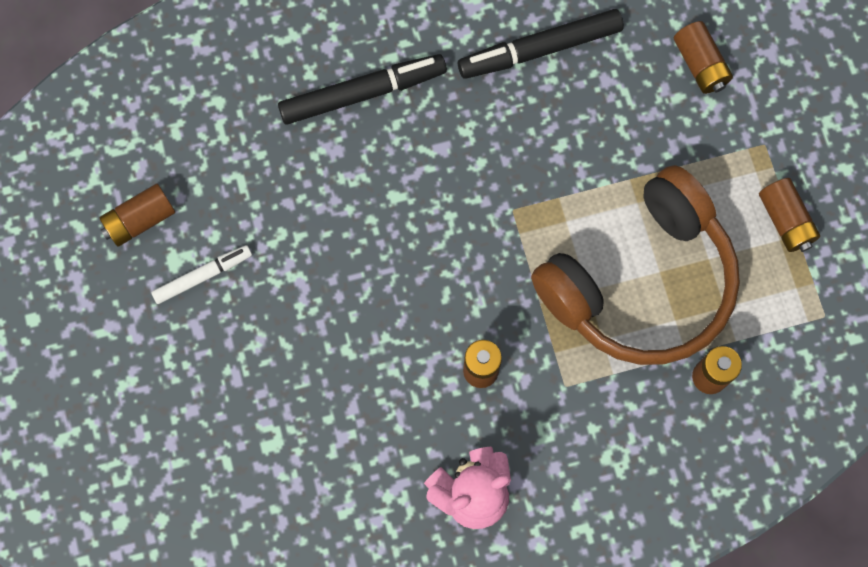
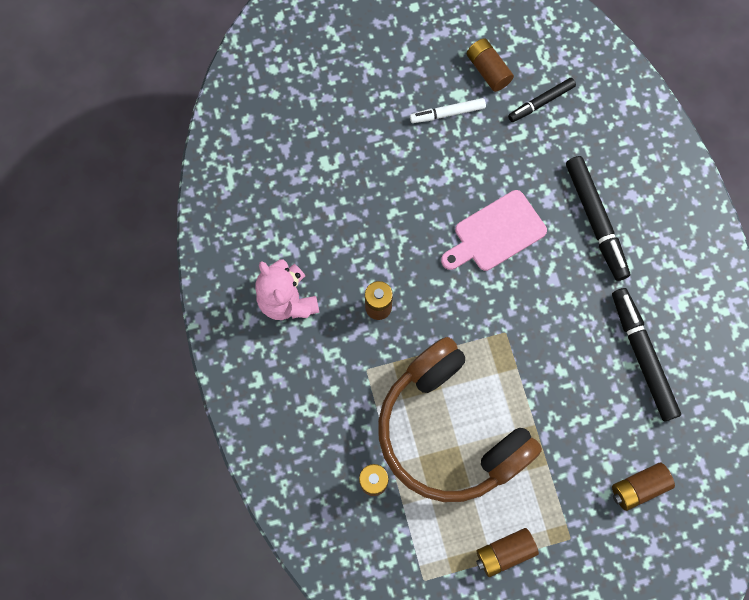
camera: 90 degrees right, 0 degrees up
(192, 153) = (541, 102): none -> black marker
(203, 276) = (447, 113): white marker -> white marker turned 105 degrees clockwise
(378, 217) = (496, 233): none -> pink cutting board

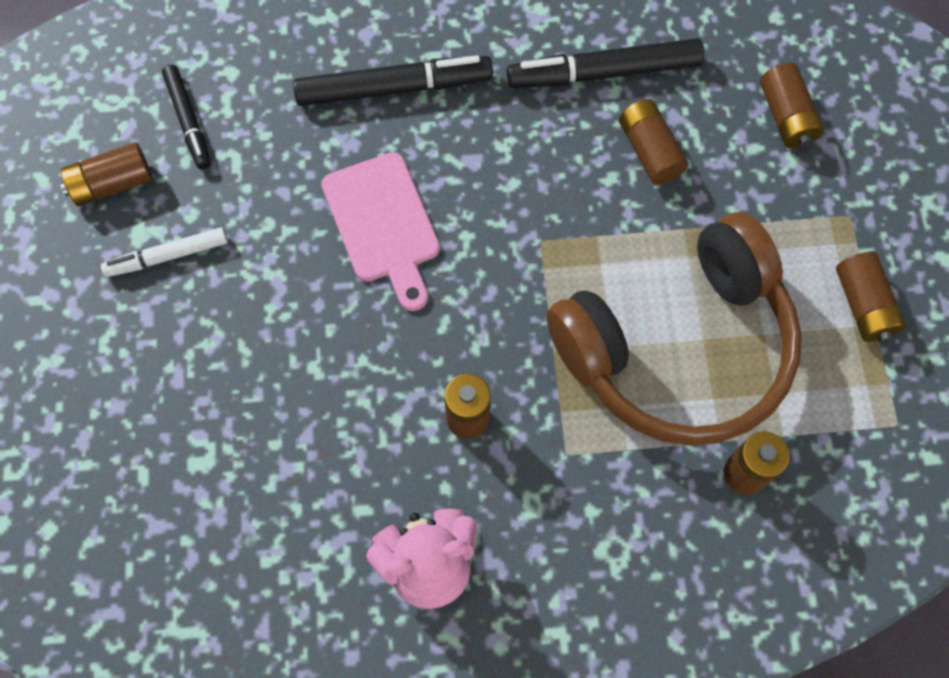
camera: 80 degrees left, 5 degrees down
(447, 113) = (167, 256): white marker -> white marker turned 75 degrees clockwise
(588, 394) = (649, 151): none -> brown battery

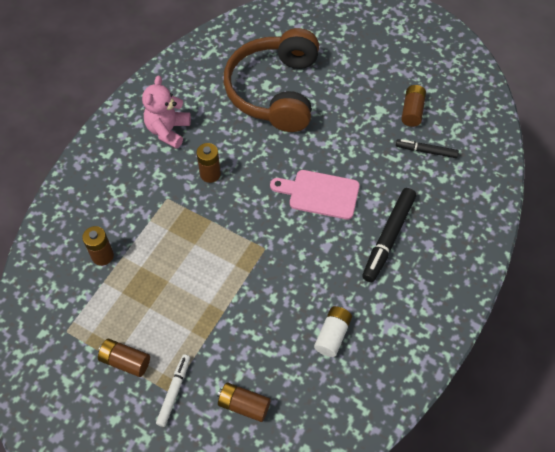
camera: 125 degrees right, 10 degrees down
(167, 256) = (362, 113): white marker -> white marker (174, 391)
(604, 73) = (332, 335): black marker -> white battery
(649, 151) = (274, 325): brown battery -> none
(678, 348) = (173, 268): brown headphones -> brown headphones (275, 91)

